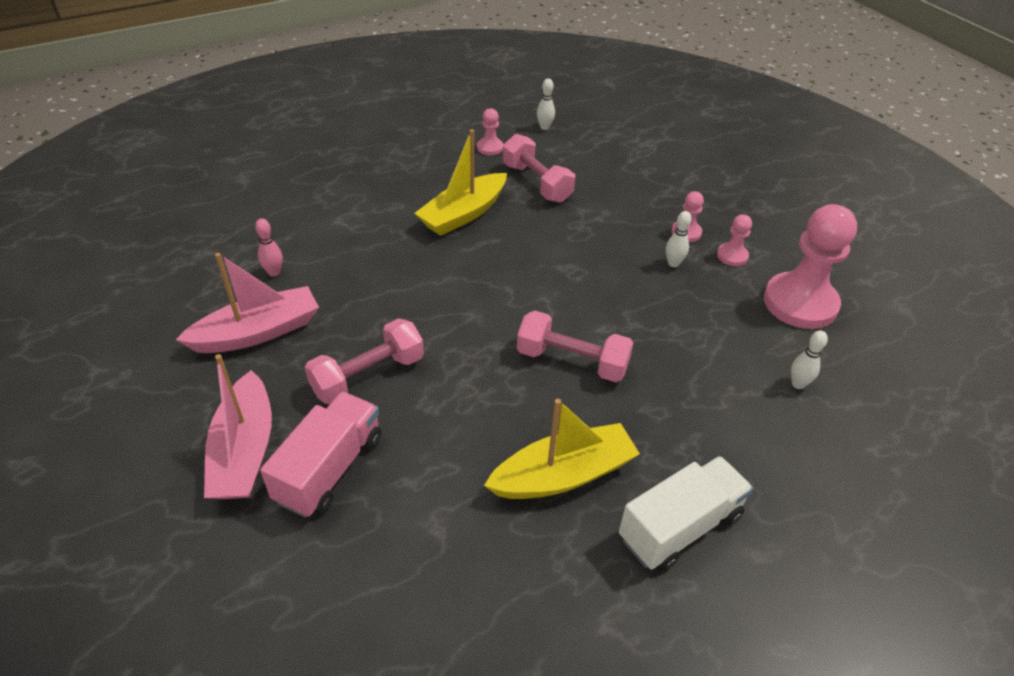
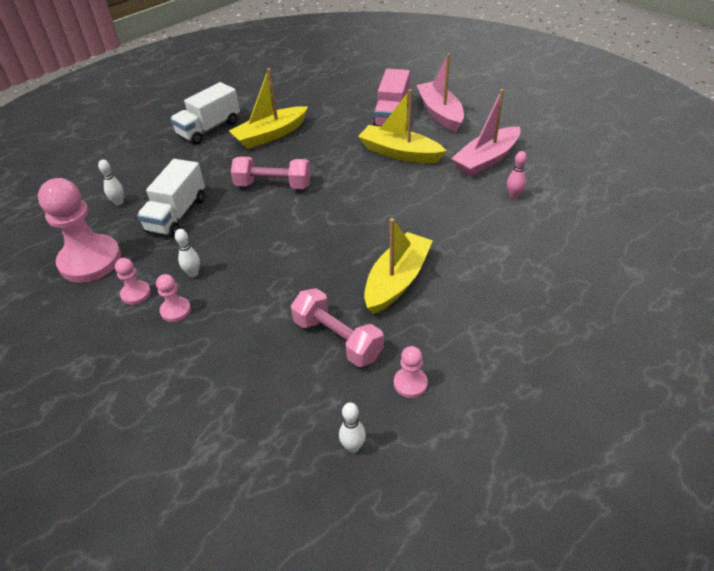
camera: 170 degrees right, 0 degrees up
(368, 375) = (399, 153): pink dumbbell -> yellow boat
(706, 343) = (177, 215): none -> white truck

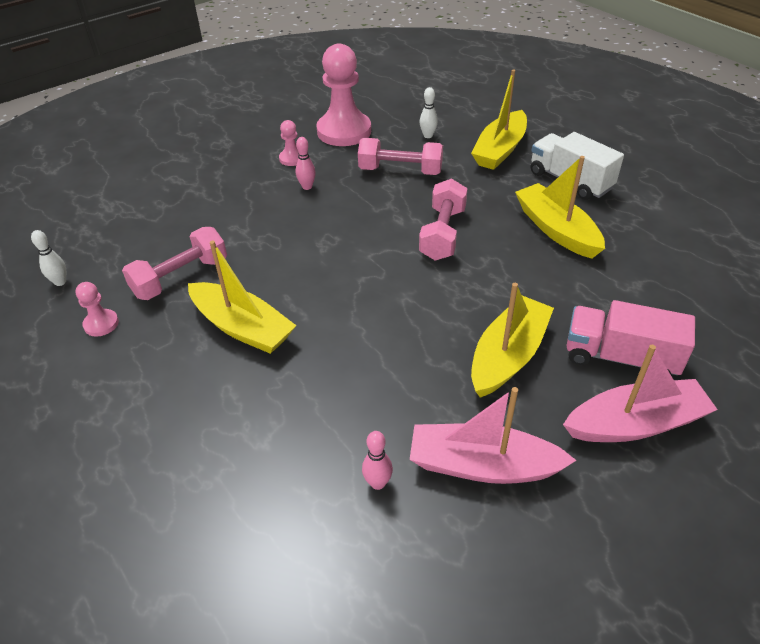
camera: 95 degrees right, 0 degrees up
(156, 161) = (500, 150): none -> yellow boat
(175, 310) = (262, 181): pink pawn -> none
(177, 215) = (400, 171): white truck -> pink dumbbell
(193, 273) = (307, 187): white bowling pin -> pink bowling pin
(486, 160) = (482, 465): pink boat -> pink boat turned 45 degrees counterclockwise

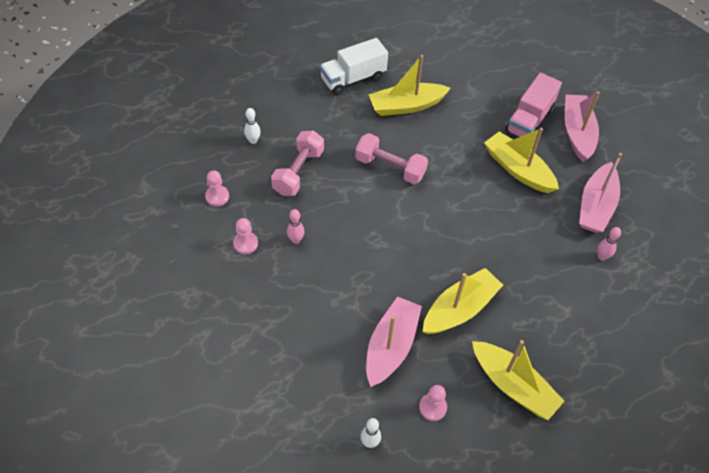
camera: 80 degrees left, 10 degrees up
(181, 277) = (391, 346): pink dumbbell -> pink boat
(344, 131) = (217, 196): pink pawn -> pink pawn, size x0.45
(500, 150) = (295, 103): yellow boat -> yellow boat (513, 385)

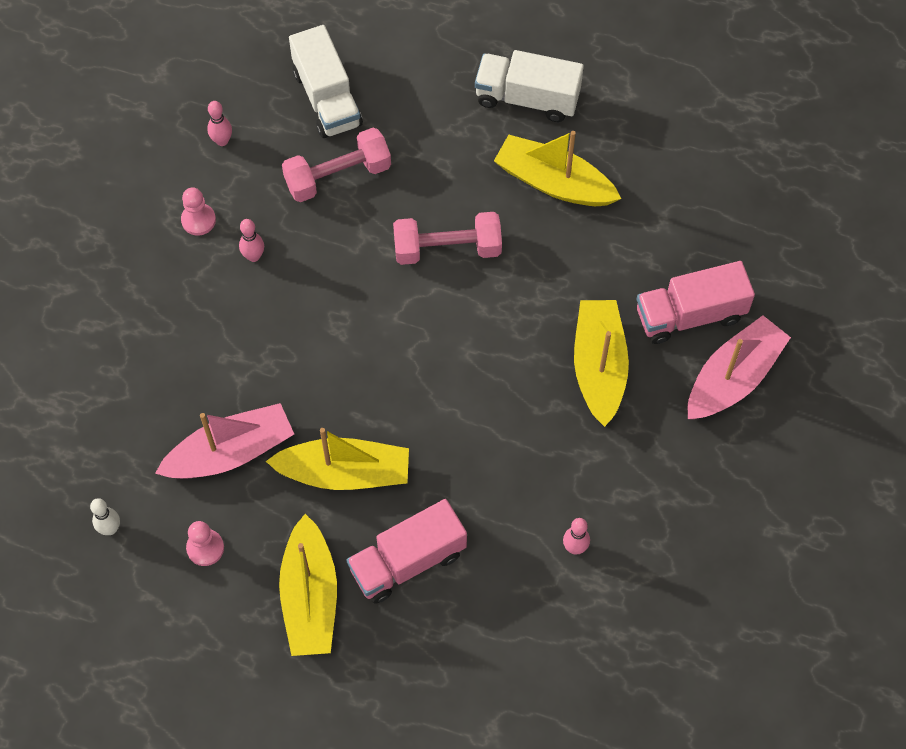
camera: 45 degrees right, 10 degrees up
(217, 196) = (222, 141): pink pawn -> pink bowling pin
(253, 141) = (327, 98): white bowling pin -> white truck
(390, 167) = (447, 248): pink dumbbell -> pink dumbbell turned 75 degrees counterclockwise
(538, 327) = (407, 561): none -> pink truck
(596, 206) = (642, 485): pink boat -> none

